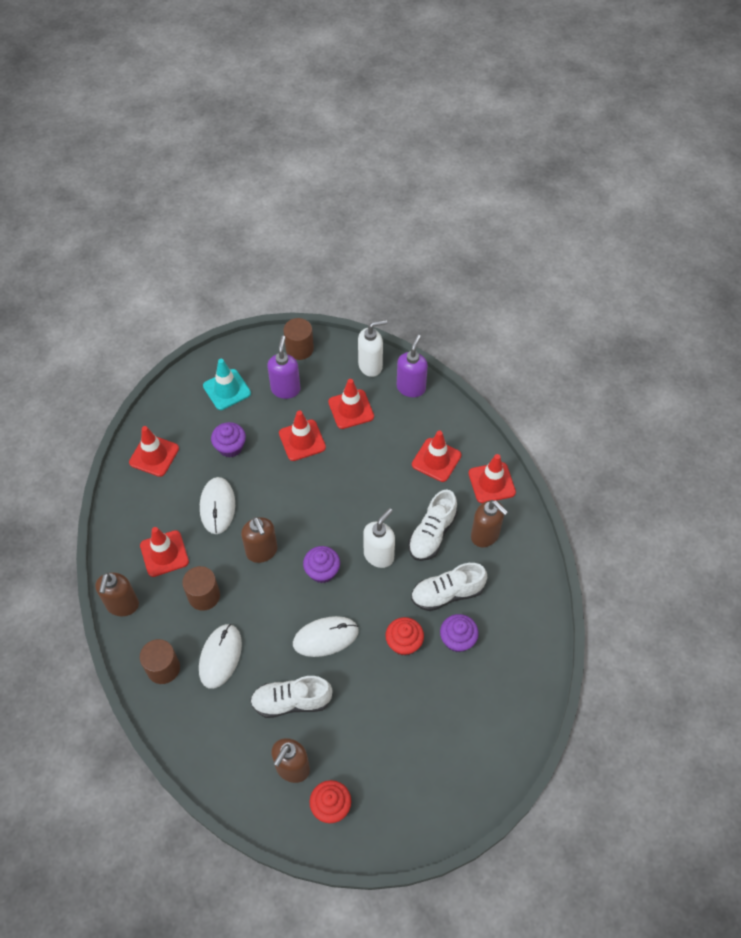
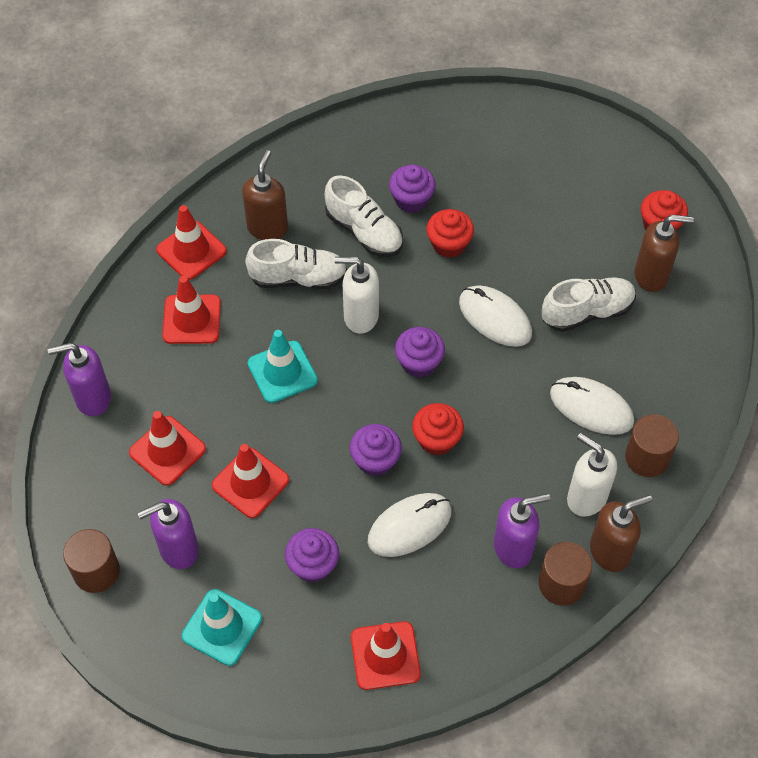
camera: 120 degrees left, 0 degrees up
(164, 553) = (513, 548): red traffic cone -> purple soap dispenser
(204, 596) = (534, 468): brown cylinder -> brown cylinder (561, 584)
(220, 656) = (591, 407): white mouse -> white mouse turned 45 degrees clockwise
(262, 551) = (437, 439): brown soap dispenser -> red cupcake
(271, 511) = (375, 460): none -> purple cupcake
(291, 701) = (587, 312): white shoe -> white shoe turned 75 degrees counterclockwise
(366, 491) = (282, 372): none -> turquoise traffic cone
(370, 366) = (80, 464): white soap dispenser -> white soap dispenser (586, 498)

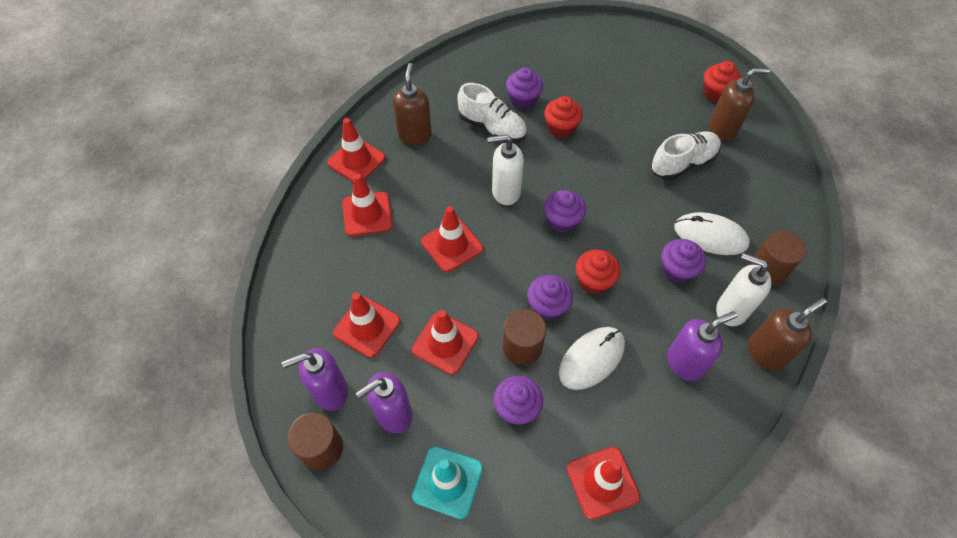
camera: 10 degrees left, 0 degrees up
(92, 398) = (293, 291): purple soap dispenser -> purple soap dispenser (330, 392)
(282, 372) = (452, 245): turquoise traffic cone -> red traffic cone
(298, 278) = (448, 169): white shoe -> none
(495, 318) = (612, 178): white mouse -> none
(538, 442) = (677, 270): none -> purple cupcake
(561, 584) = (735, 388): brown cylinder -> brown cylinder (522, 346)

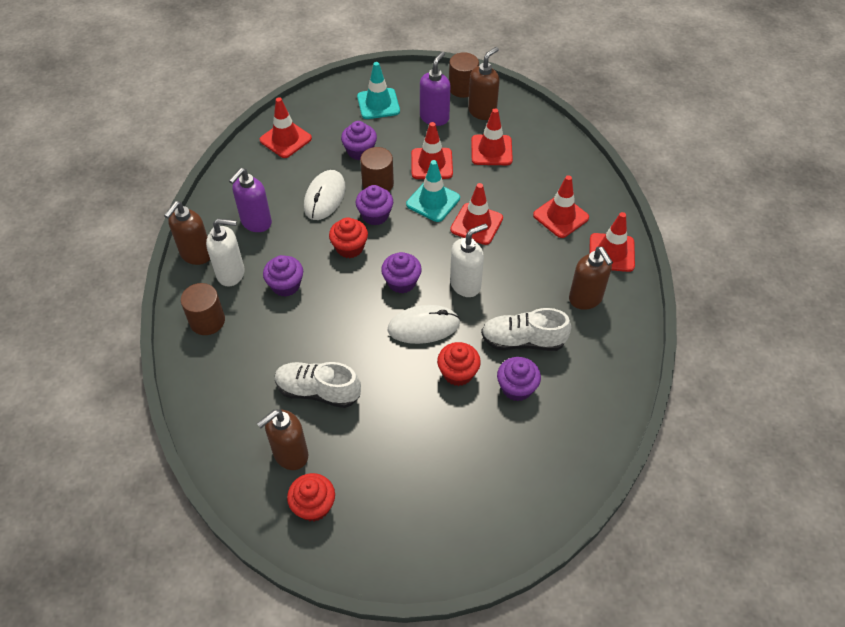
camera: 150 degrees right, 5 degrees down
(330, 392) = (482, 111): purple soap dispenser -> brown soap dispenser
(476, 293) = (433, 201): none -> turquoise traffic cone
(683, 163) = (318, 391): white shoe -> white shoe turned 75 degrees clockwise
(710, 236) = (266, 328): white mouse -> white mouse (423, 326)

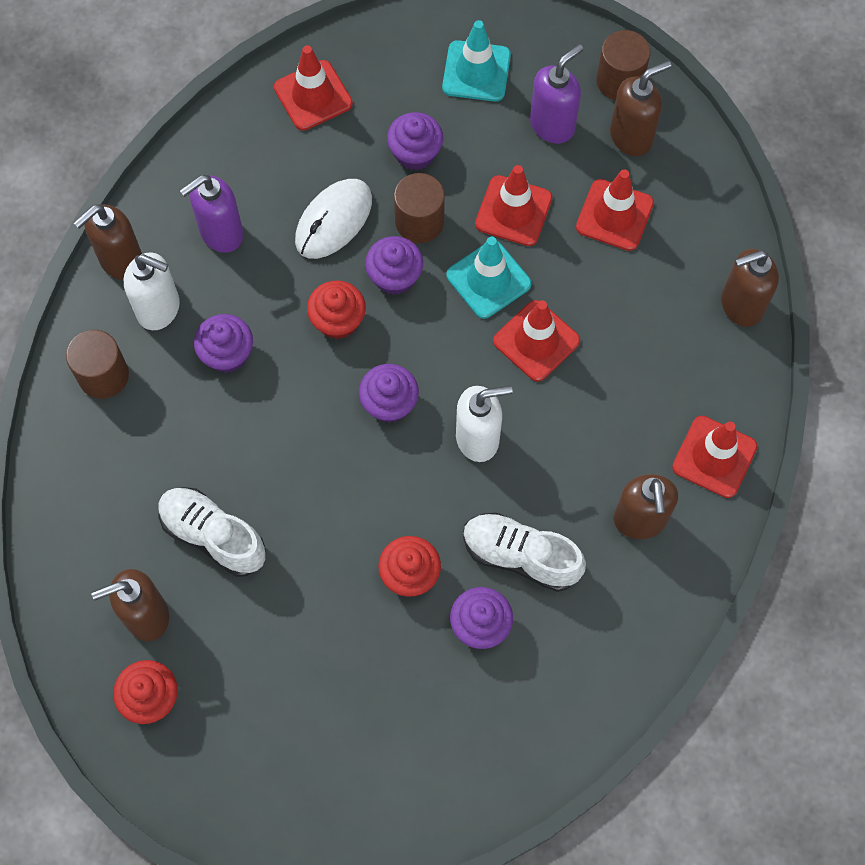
camera: 20 degrees right, 15 degrees up
(423, 326) = (392, 486): white mouse -> none
(560, 216) = (667, 369): red traffic cone -> none
(586, 174) = (741, 305): none -> brown soap dispenser

